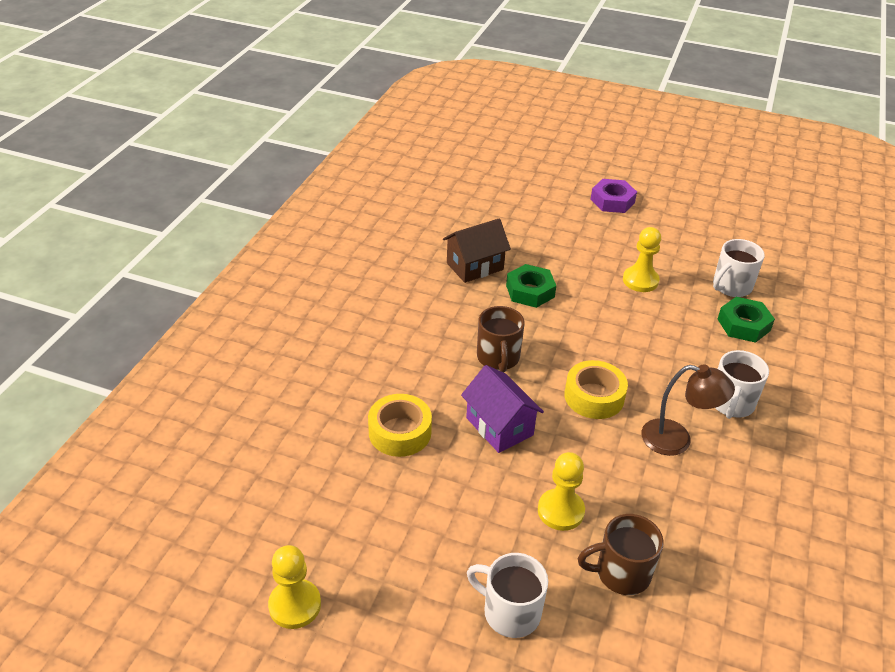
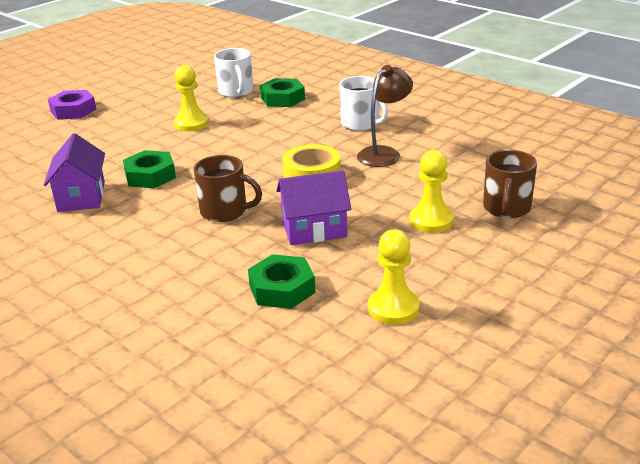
camera: 65 degrees left, 10 degrees down
(295, 605) = (481, 403): yellow pawn -> yellow pawn (393, 308)
(400, 432) = (282, 289): yellow tape -> green nut
(475, 266) = (81, 197): brown house -> purple house
(510, 612) = (529, 269): white mug -> none

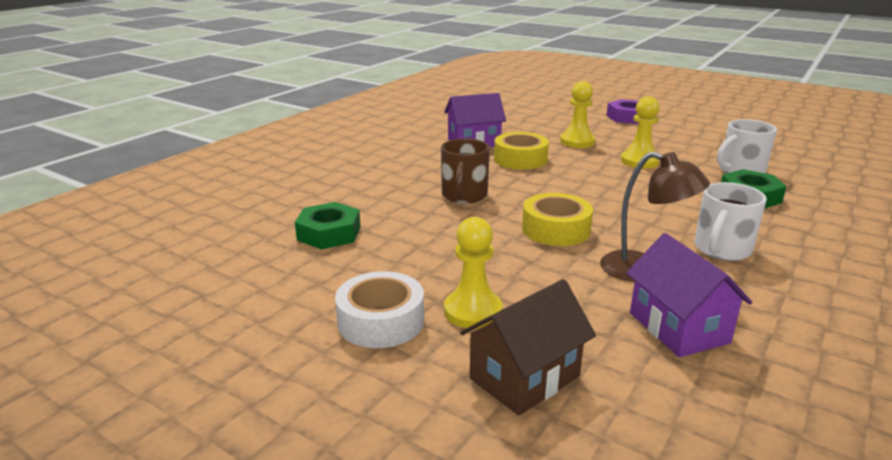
camera: 80 degrees right, 5 degrees down
(150, 176) = (520, 159): green nut -> yellow tape
(314, 229) = (438, 240): purple house -> purple house (678, 327)
(393, 308) = (286, 292): yellow pawn -> yellow pawn (577, 142)
(441, 259) = (381, 321): none -> white tape
(506, 208) = (524, 377): brown mug -> brown house

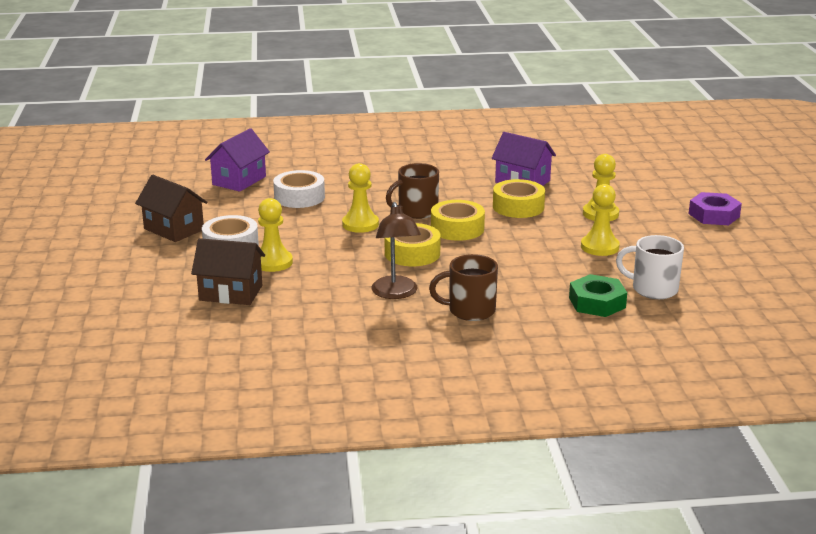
camera: 50 degrees right, 0 degrees up
(263, 345) = (174, 229): none -> brown house
(329, 233) = (299, 197): green nut -> white tape
(450, 228) = (360, 224): none -> yellow pawn
(528, 193) = (457, 228): none -> yellow tape
(678, 327) = (337, 318): purple house -> purple house (239, 180)
(721, 250) = (470, 310): white mug -> brown mug

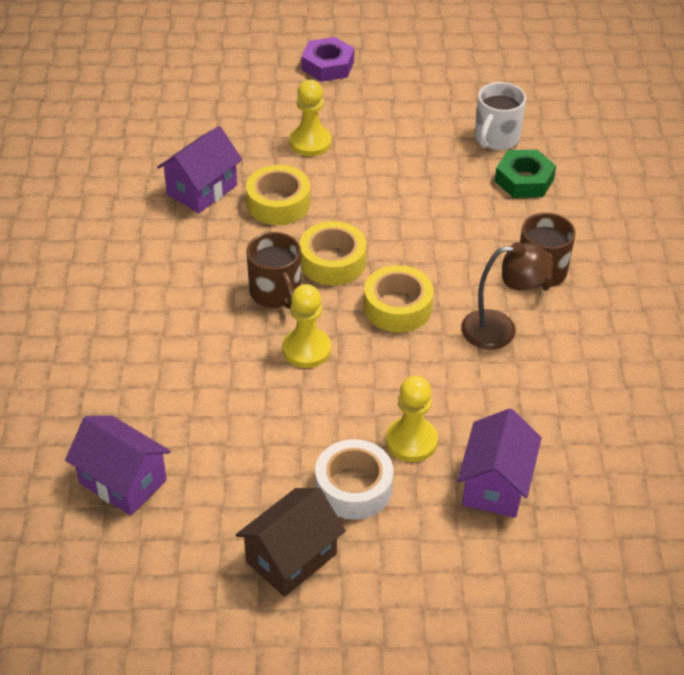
camera: 85 degrees left, 20 degrees up
(231, 293) = (495, 484): brown house -> purple house
(299, 197) = (203, 410): white tape -> none
(599, 247) = (396, 157): yellow pawn -> none

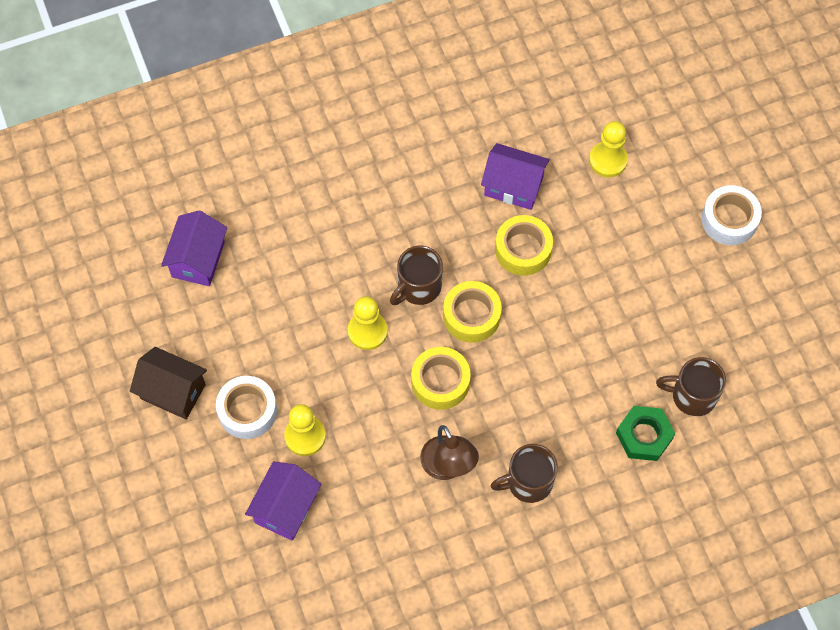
camera: 70 degrees right, 20 degrees up
(310, 143) = (612, 245): yellow pawn -> yellow pawn (608, 160)
(328, 65) = (729, 219): purple nut -> white tape
(495, 484) = (286, 508): purple house -> purple house turned 60 degrees counterclockwise
(496, 138) = (692, 395): white mug -> brown mug

